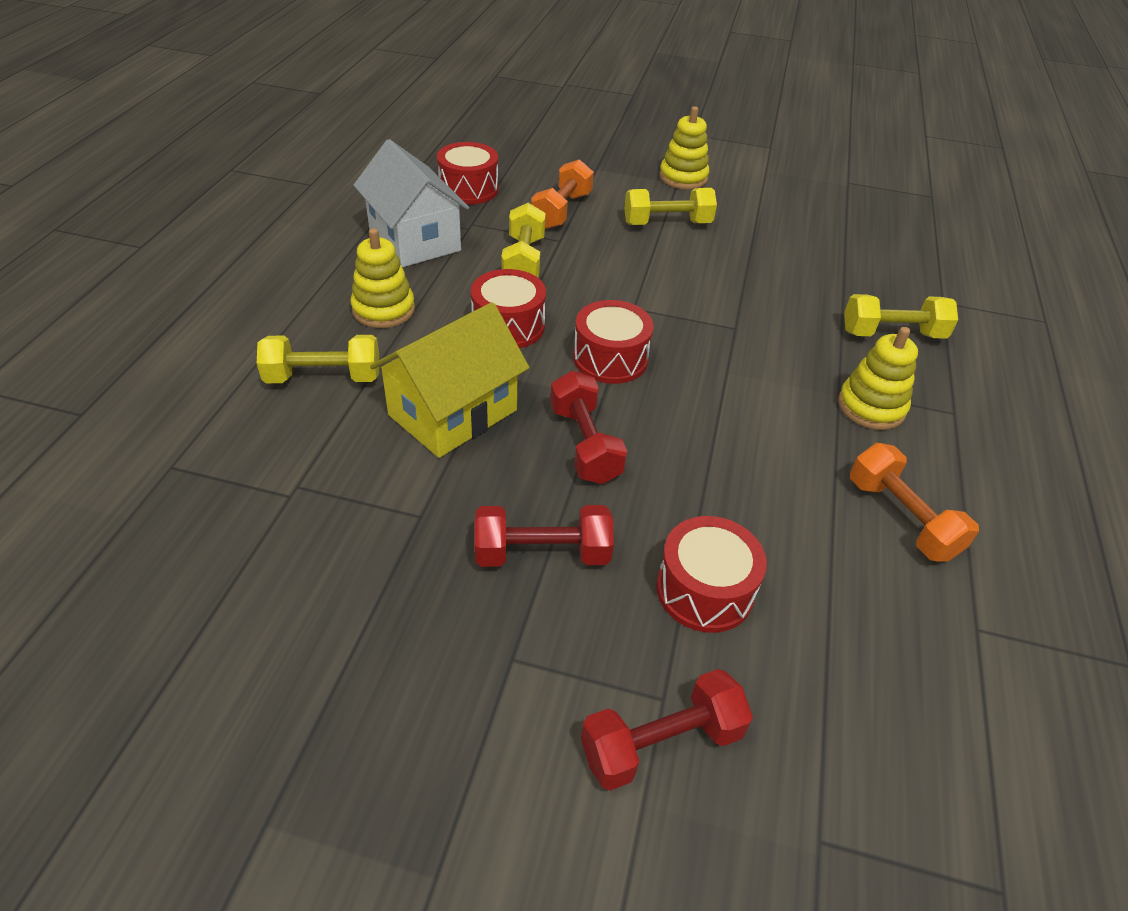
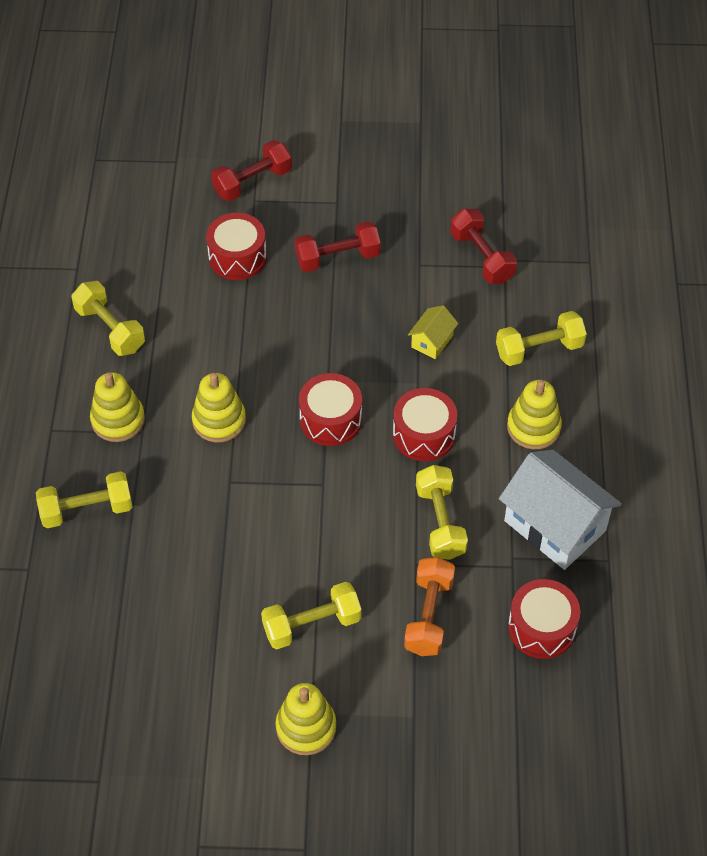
camera: 170 degrees right, 10 degrees up
(453, 412) = (432, 341): yellow house -> yellow house, size x0.47
(585, 444) = (331, 337): red dumbbell -> red dumbbell (481, 257)
(744, 383) = (219, 420): none -> yellow stacking toy
(901, 518) = (110, 329): orange dumbbell -> yellow dumbbell

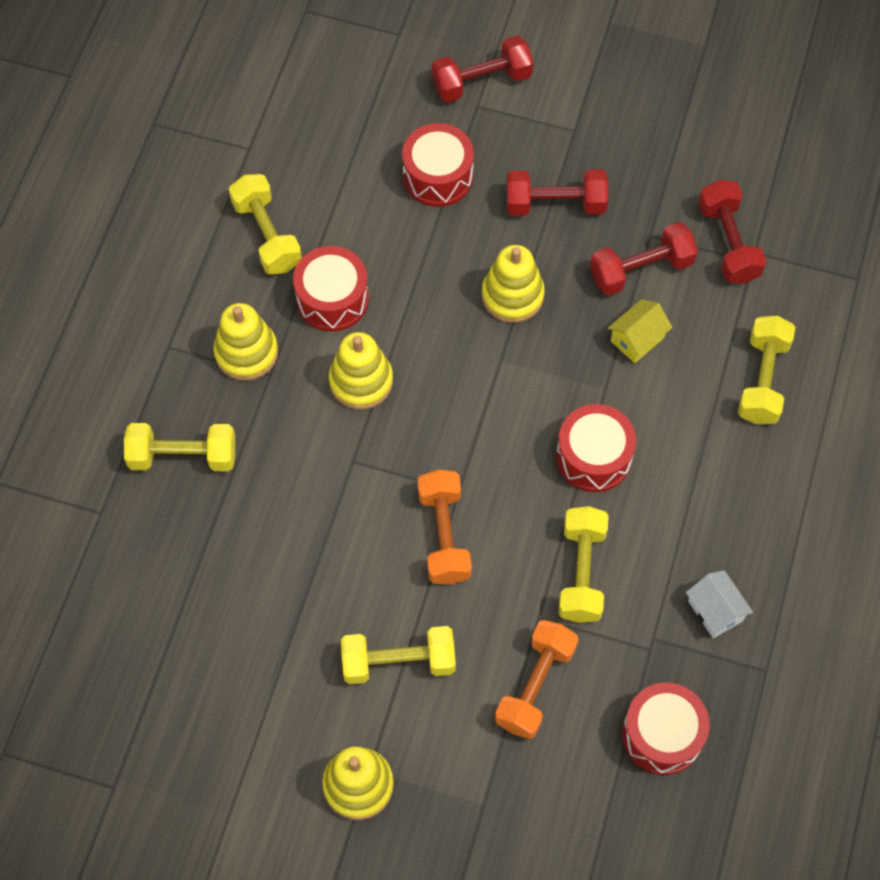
camera: 15 degrees right, 10 degrees up
(321, 520) = (444, 535): none -> orange dumbbell
(330, 420) = (490, 411): red drum -> red drum (332, 299)
(419, 291) = (641, 269): none -> red dumbbell
(533, 427) = (726, 479): yellow stacking toy -> yellow stacking toy (512, 295)
(539, 349) = (762, 380): yellow dumbbell -> yellow dumbbell turned 75 degrees counterclockwise
(555, 526) = (715, 611): white house -> white house, size x0.47

